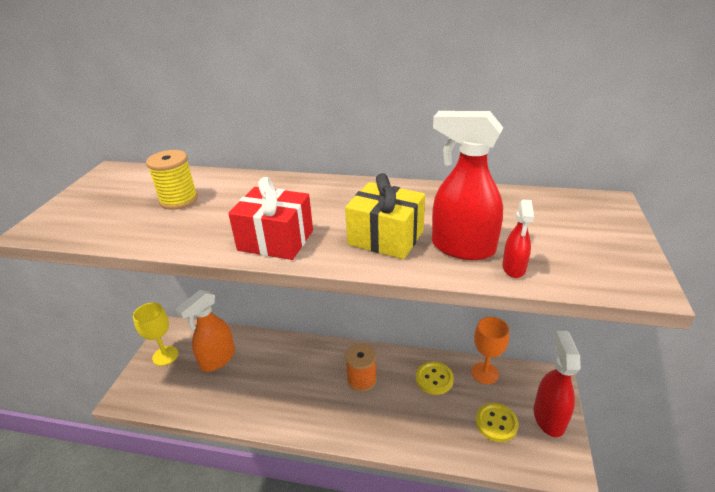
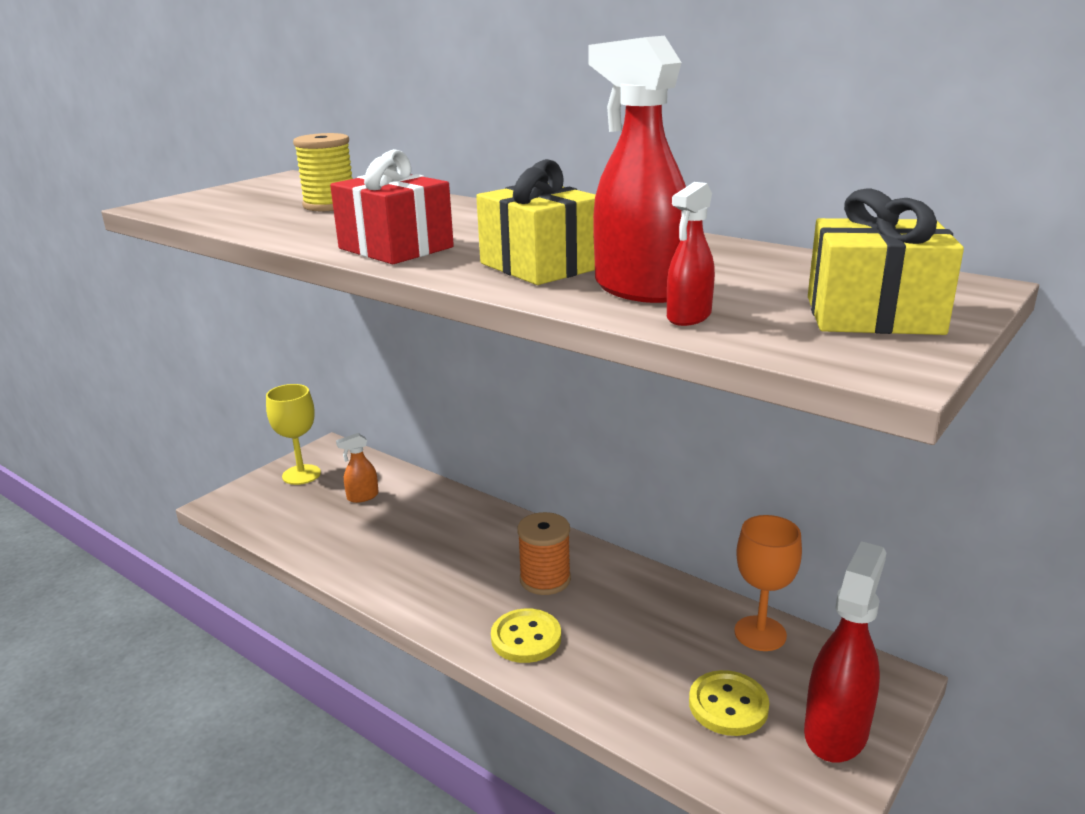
camera: 25 degrees right, 10 degrees down
(217, 359) = (362, 497): orange spray bottle -> orange spray bottle, size x0.52
(434, 379) = (663, 614): yellow button -> yellow button (526, 638)
(595, 241) = (873, 315): none -> yellow gift

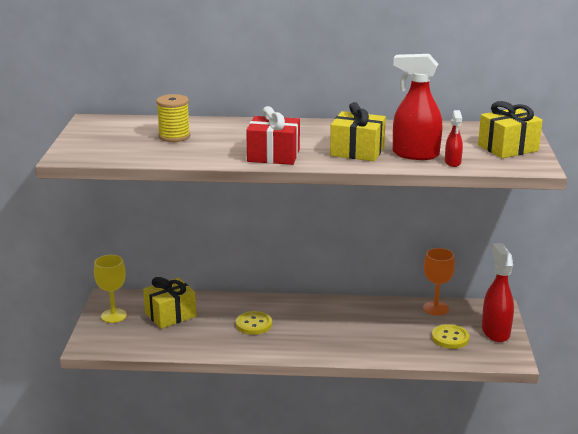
camera: 35 degrees left, 0 degrees up
(362, 497) = (170, 315): orange spray bottle -> yellow gift
(526, 638) = (342, 345): yellow button -> yellow button (254, 324)
(545, 579) = (320, 320): orange spool -> none

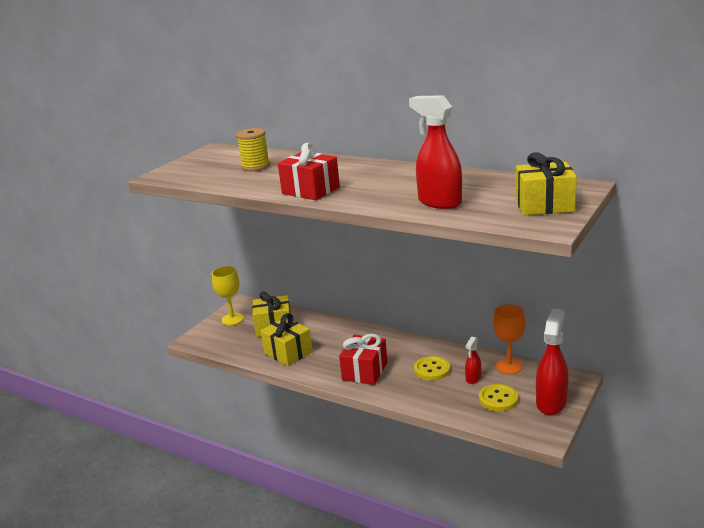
camera: 30 degrees right, 0 degrees up
(254, 324) = (331, 348): yellow button -> yellow button (432, 369)
(308, 339) = (365, 371): none -> red gift
(357, 151) = (388, 194): yellow gift -> yellow gift (288, 352)
(452, 162) = (466, 214): red spray bottle -> red spray bottle (473, 378)

